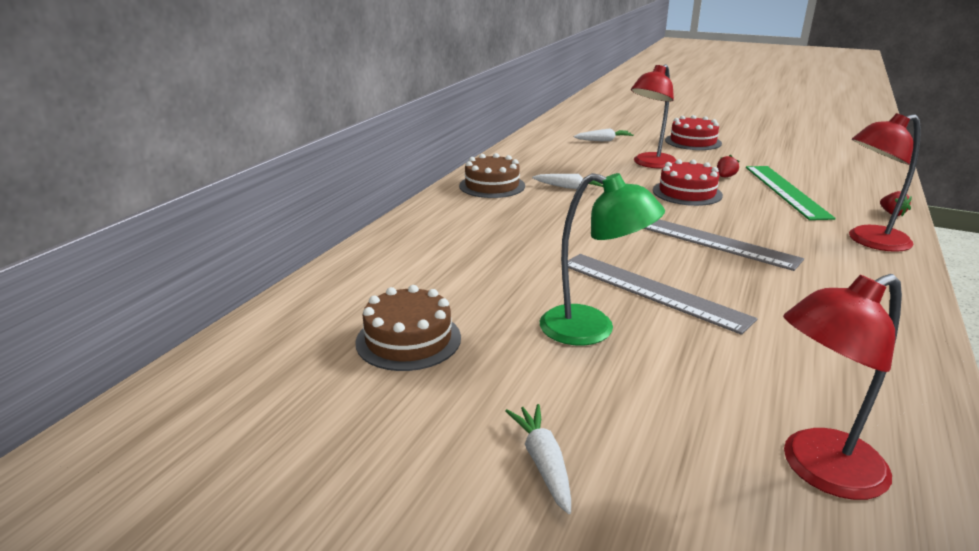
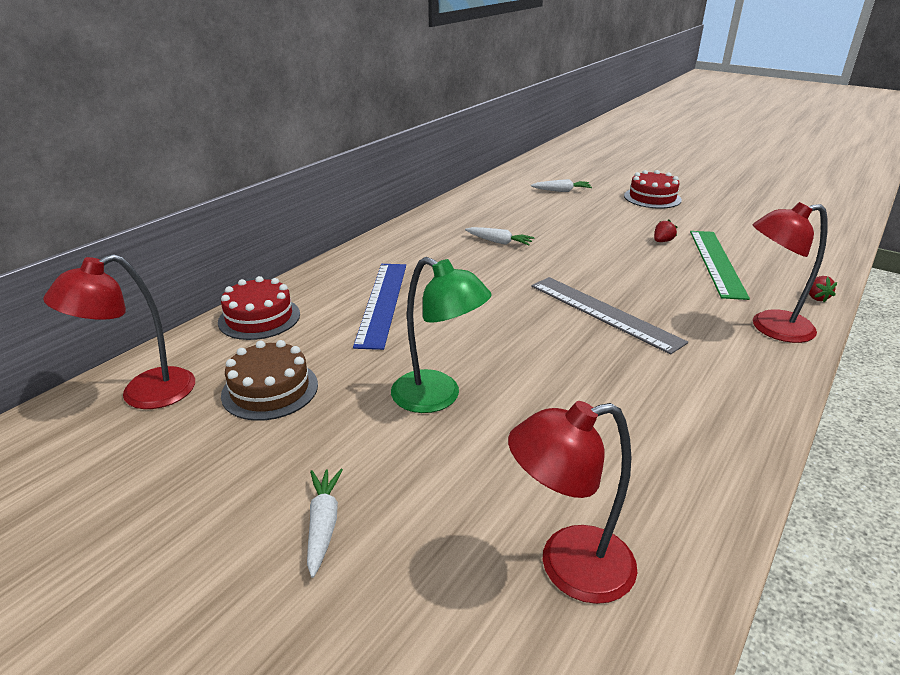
camera: 10 degrees right, 5 degrees up
(482, 249) = (382, 303): none -> blue ruler
(492, 186) = (426, 235): brown cake -> none
(650, 164) = (593, 221): red lamp -> red lamp (144, 394)
(652, 291) = (516, 362): grey ruler -> none
(687, 193) = (612, 257): red cake -> red cake (259, 318)

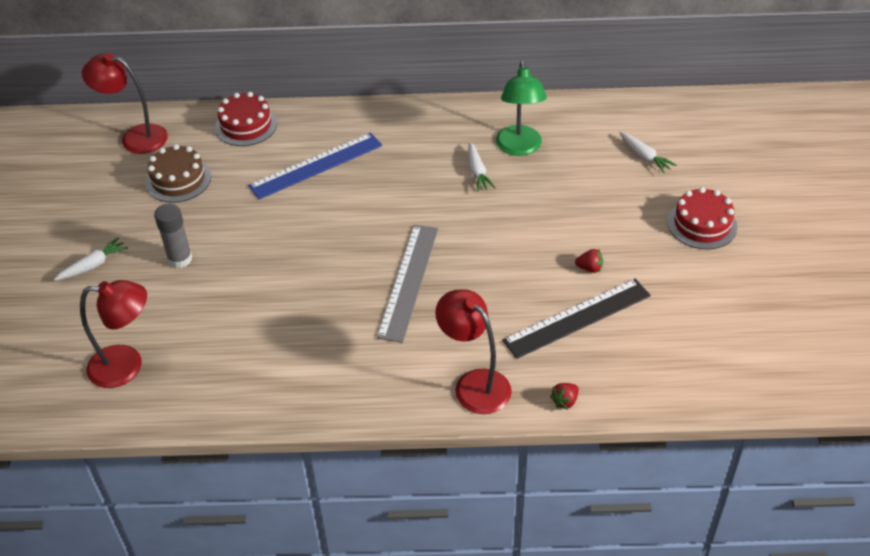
camera: 55 degrees right, 15 degrees up
(409, 438) = (180, 259): none -> grey glue stick
(437, 397) = (227, 250): green lamp -> green lamp (519, 148)
(568, 567) = (127, 366): red lamp -> red lamp turned 135 degrees clockwise
(716, 262) = (577, 318): green ruler -> black ruler

